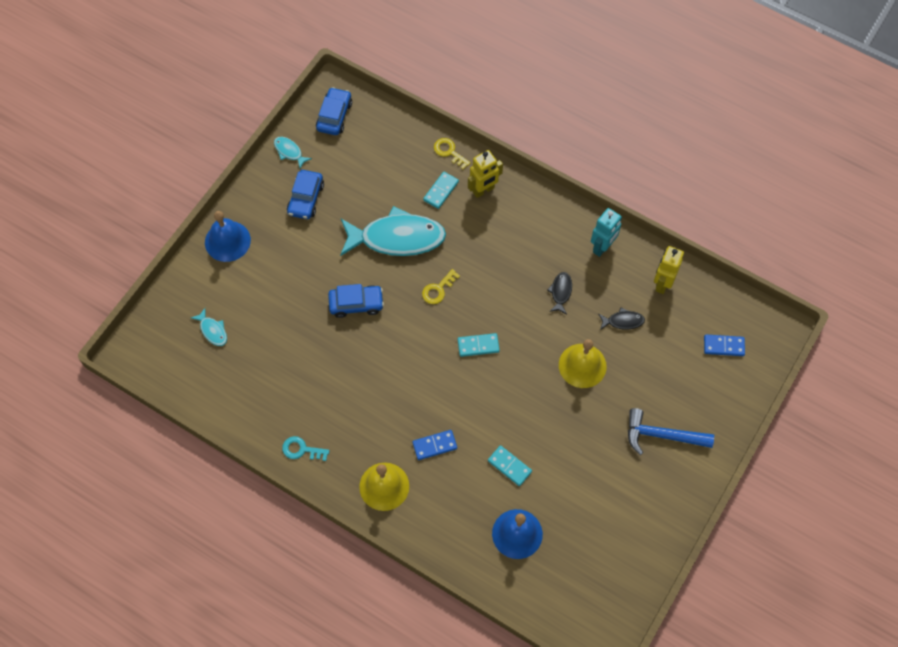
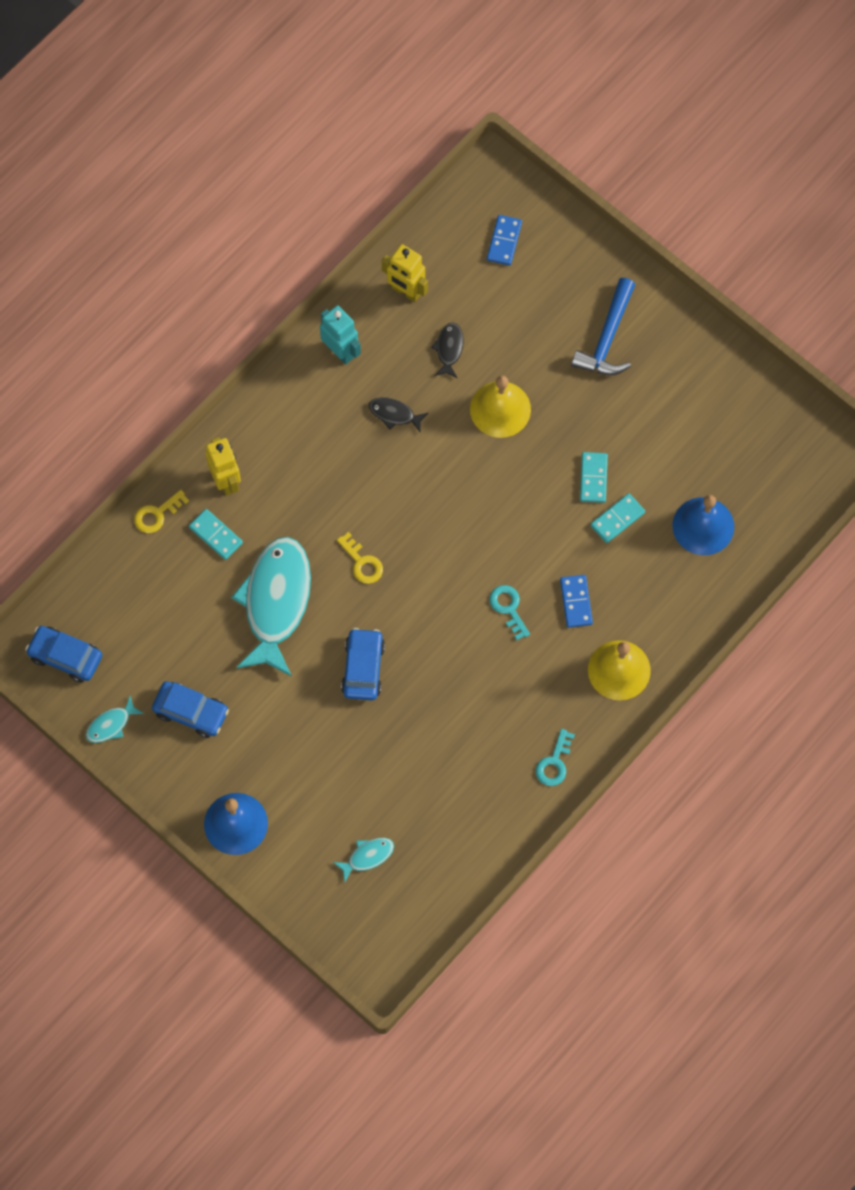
camera: 80 degrees left, 5 degrees up
(420, 397) = (508, 608): none -> turquoise key
(478, 345) = (450, 527): turquoise domino -> turquoise domino (593, 478)

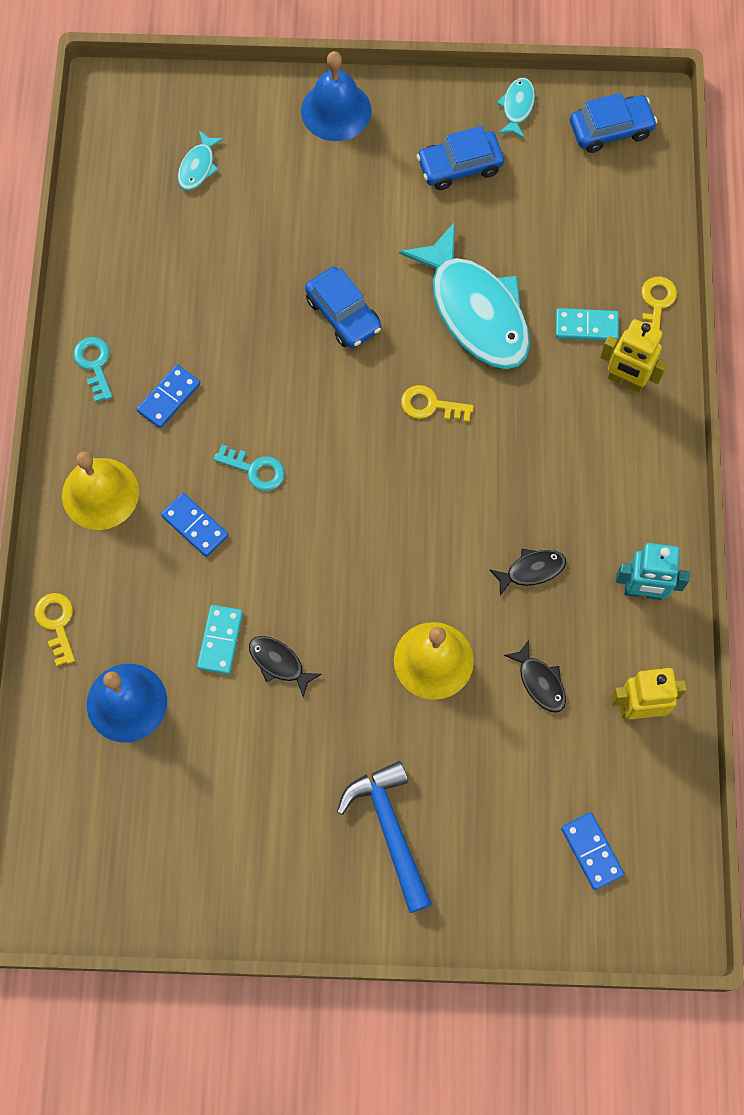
camera: 140 degrees right, 0 degrees up
(524, 700) = (169, 398): none -> blue domino
(593, 478) = (279, 663): turquoise domino -> black fish
(709, 607) = (57, 623): none -> yellow key

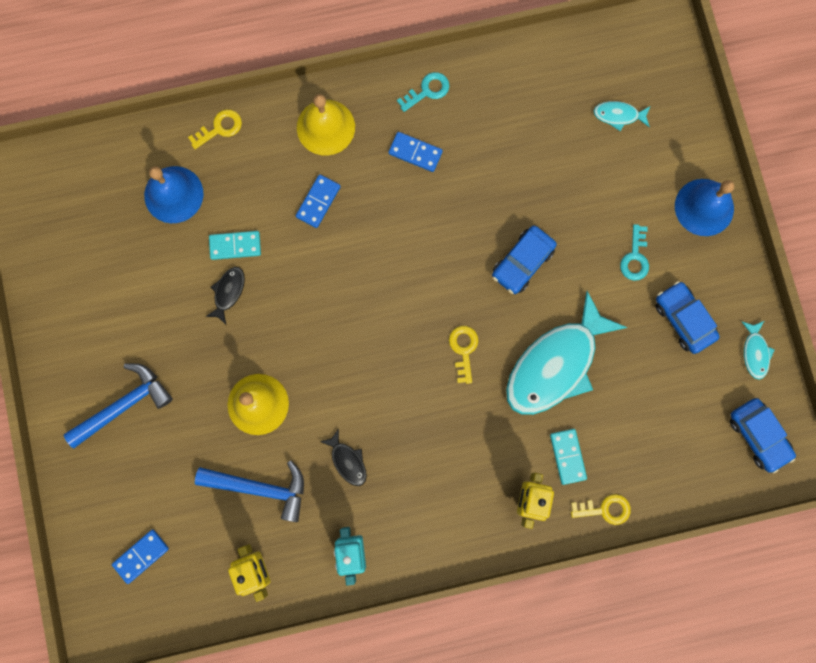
camera: 75 degrees right, 10 degrees up
(255, 470) = (374, 232): turquoise key -> turquoise key (635, 257)
(517, 107) = (755, 352): turquoise fish -> turquoise fish turned 90 degrees clockwise
(540, 682) = (260, 488): black fish -> blue hammer

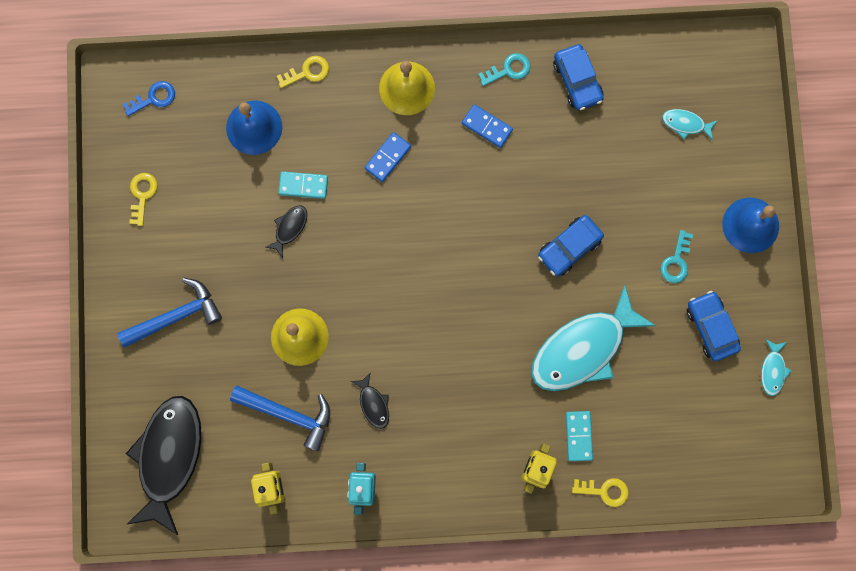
camera: 10 degrees right, 0 degrees up
(63, 182) = (154, 98): none -> blue key
(141, 556) = (169, 457): blue domino -> black fish
(463, 350) = (499, 320): yellow key -> yellow key (142, 195)
(758, 435) = (761, 448): blue car -> blue car (577, 81)

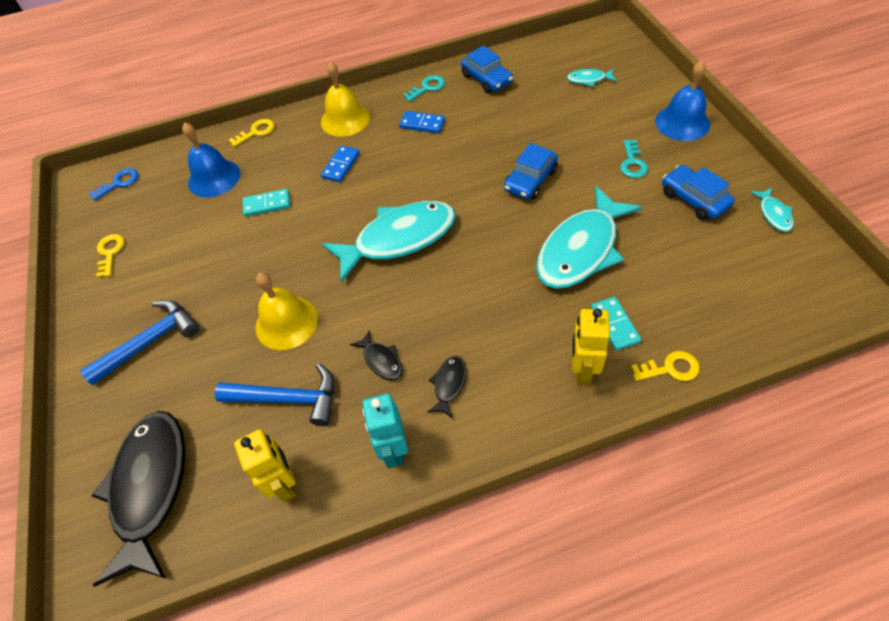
camera: 10 degrees left, 25 degrees down
(289, 228) = (259, 238): black fish -> black fish (449, 384)
(421, 277) = (399, 239): none -> turquoise fish

